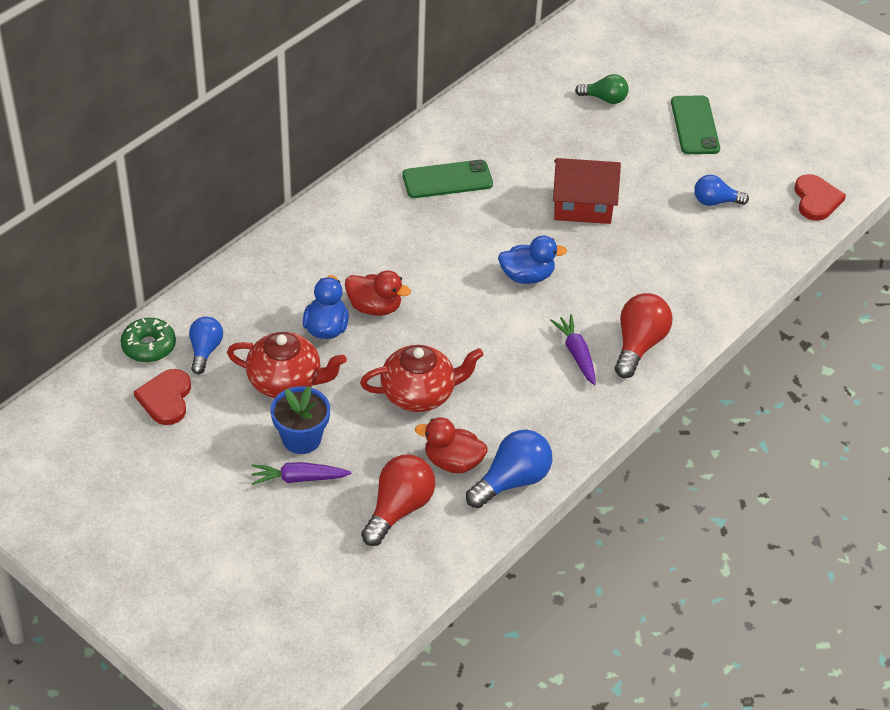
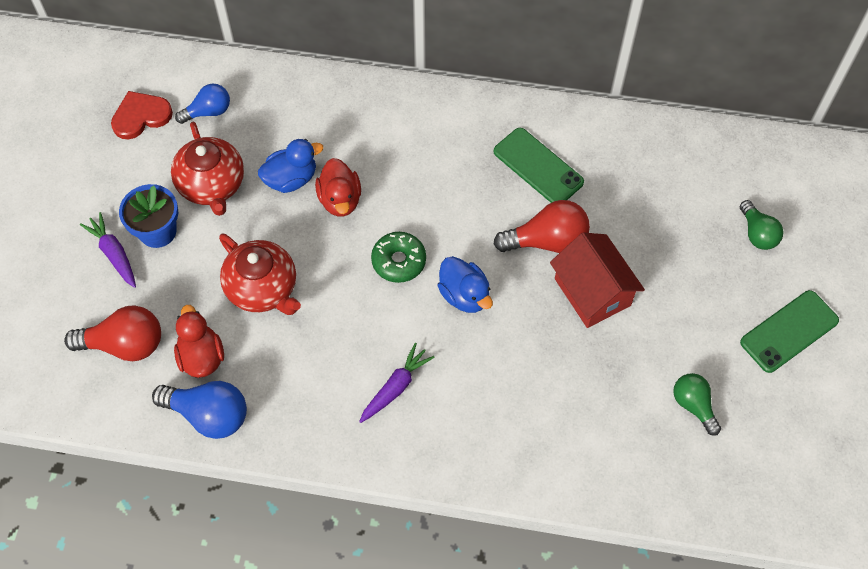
camera: 60 degrees right, 15 degrees up
(149, 346) = (188, 73): green donut -> green donut (399, 261)
(639, 345) = (445, 434): red light bulb -> red light bulb (547, 241)
(715, 201) = (693, 405): blue light bulb -> green light bulb
(816, 199) = (776, 501): red heart -> none

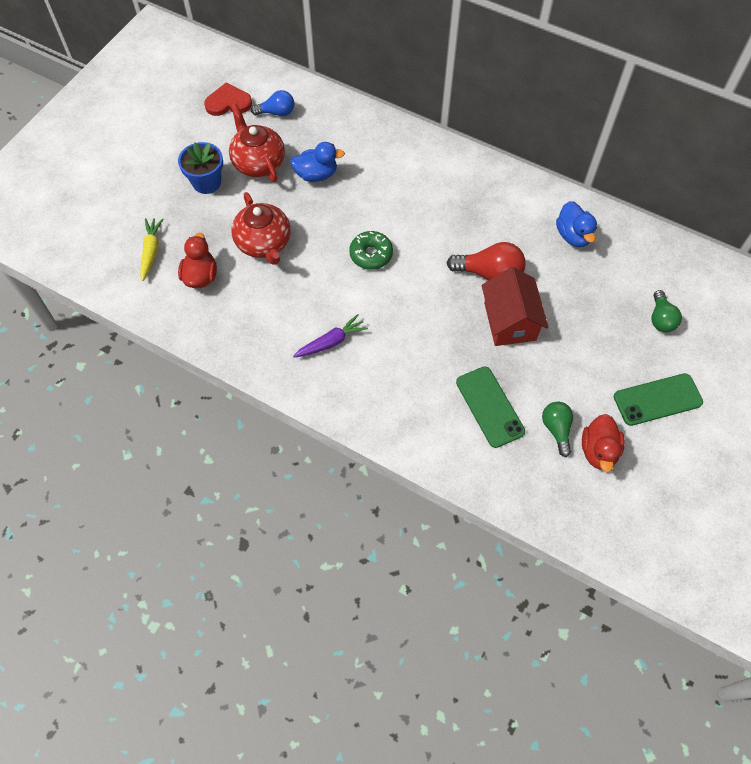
camera: 20 degrees right, 0 degrees up
(114, 253) = (170, 188): purple carrot -> none
(125, 344) = (151, 251): red light bulb -> yellow carrot
(209, 415) = (188, 317): blue light bulb -> none
(212, 185) = (258, 162): red teapot -> red teapot turned 150 degrees clockwise
(340, 200) = (346, 199): red duck -> red duck (598, 451)
(464, 295) = (410, 293): blue duck -> blue duck (573, 235)
(538, 167) = (504, 219): green phone -> green phone (489, 407)

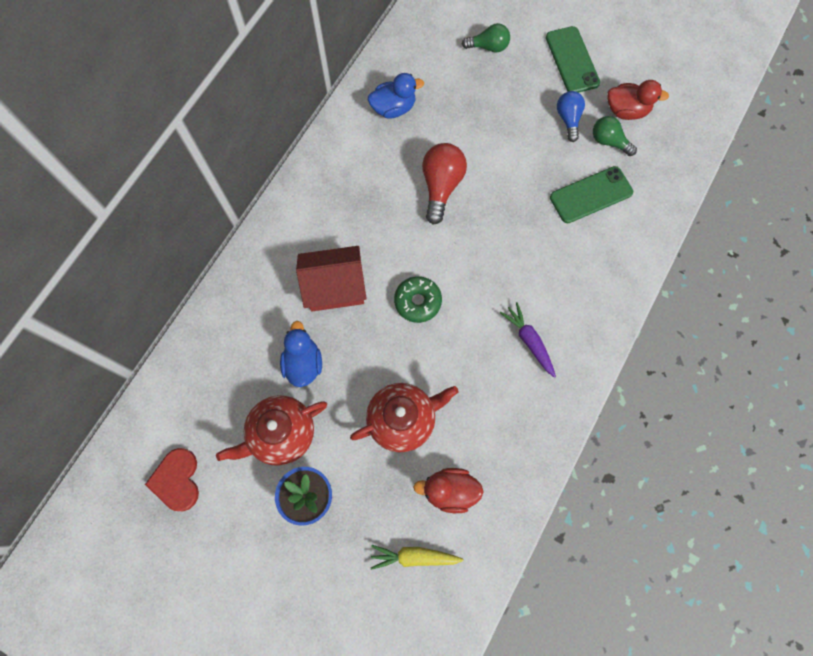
camera: 90 degrees left, 10 degrees up
(277, 112) = (200, 415): blue light bulb -> blue light bulb (568, 119)
(510, 321) = (496, 172): red house -> red house (335, 287)
(556, 429) = (608, 141): green light bulb -> green light bulb turned 45 degrees clockwise

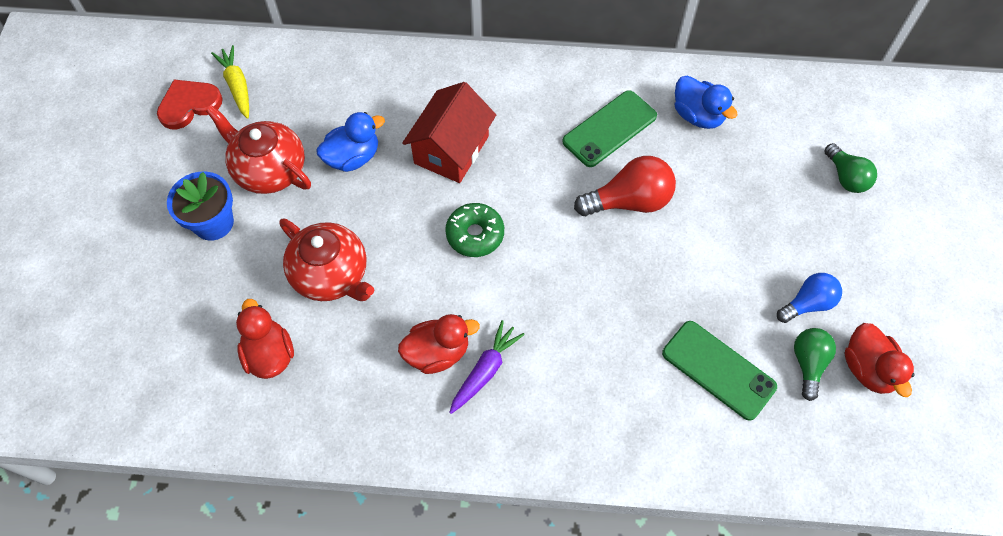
camera: 65 degrees right, 10 degrees down
(335, 287) = (451, 150): red house -> red house turned 60 degrees clockwise
(414, 556) = (184, 347): yellow carrot -> yellow carrot (237, 86)
(501, 368) = (437, 353): none -> red duck
(572, 60) = (895, 276): green phone -> green phone (609, 129)

